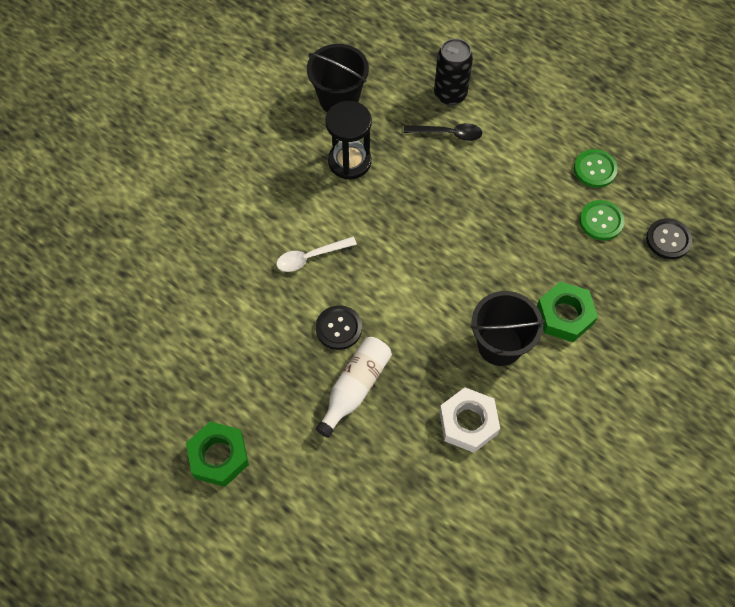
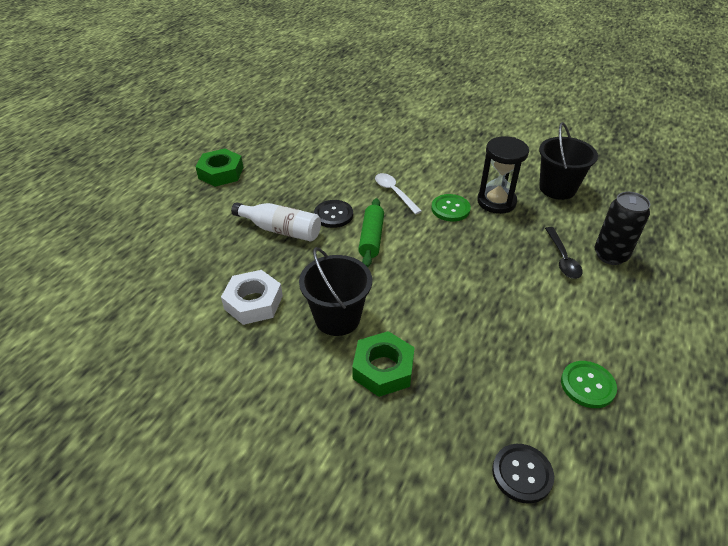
camera: 80 degrees right, 20 degrees down
(387, 295) = (371, 238): none -> green rolling pin
(601, 221) = (517, 396): green button -> green button (450, 209)

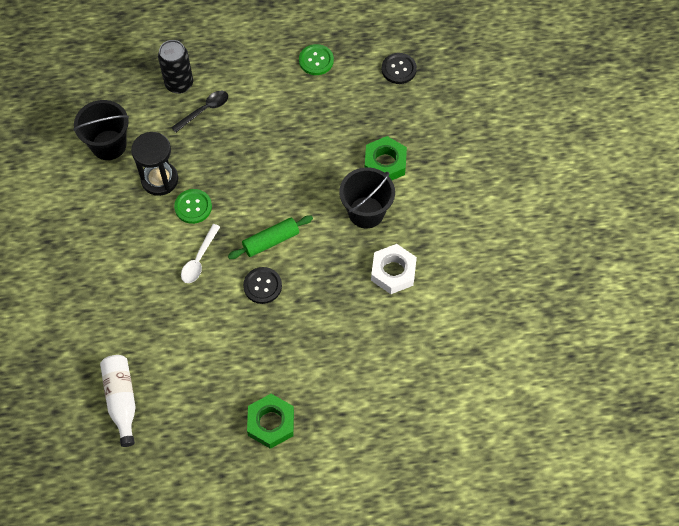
camera: 125 degrees left, 20 degrees up
(281, 230) = (309, 311): white bottle -> white bottle (121, 400)

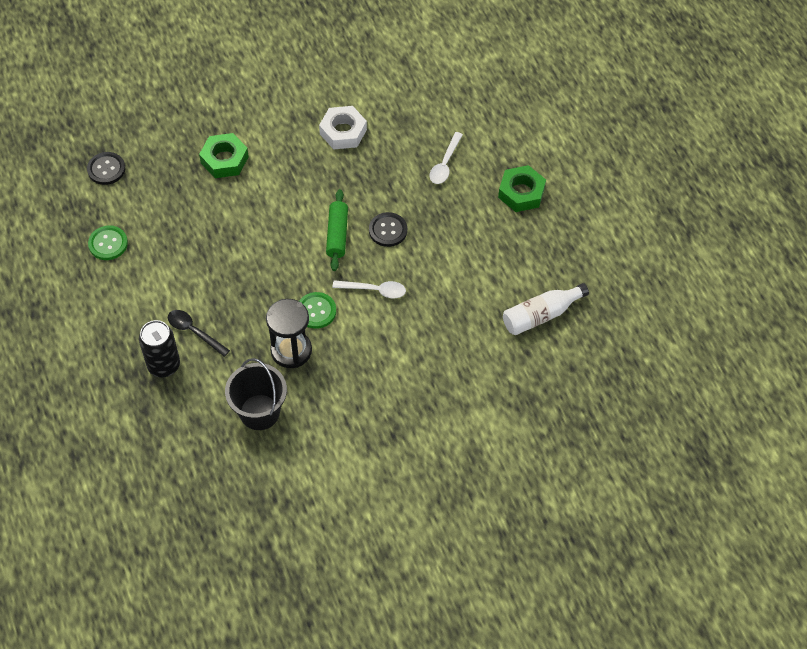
camera: 105 degrees left, 5 degrees down
(271, 241) = (337, 234): green rolling pin -> green rolling pin turned 45 degrees clockwise
(328, 358) = (445, 164): none -> white spoon
(366, 212) = (284, 164): black bucket -> none

